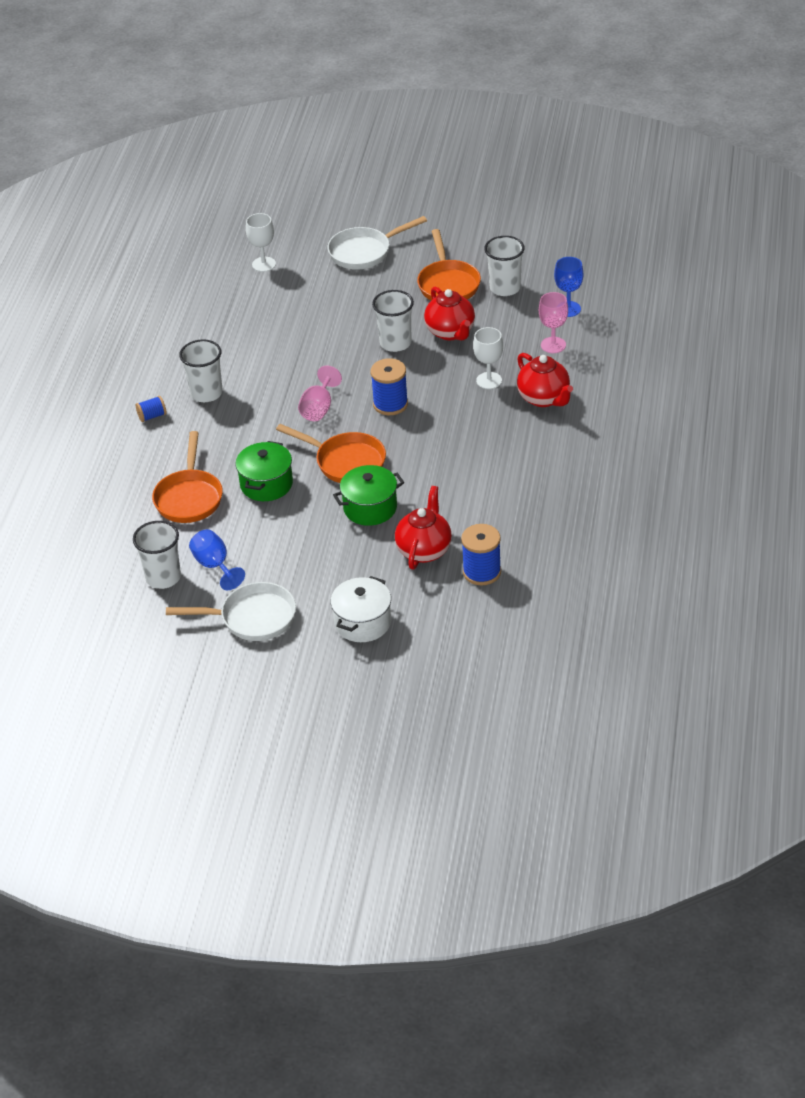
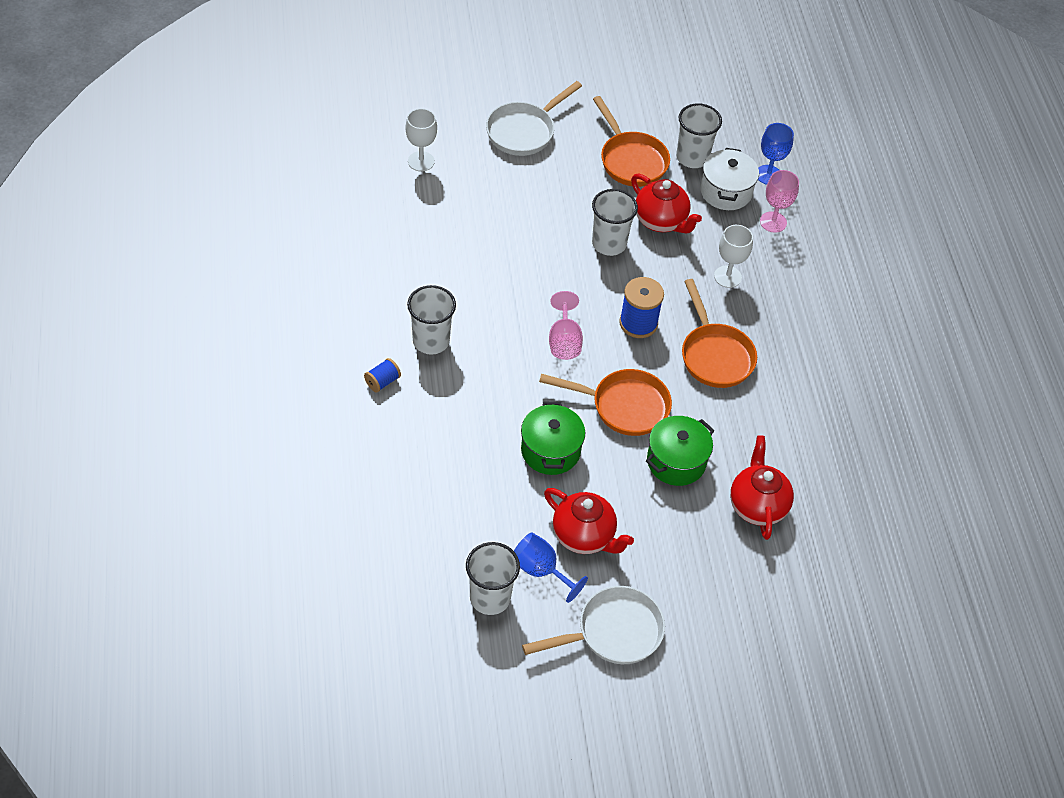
camera: 25 degrees left, 10 degrees up
(189, 497) = (472, 484): orange pan -> orange pan (715, 355)
(363, 622) = (734, 613): white pot -> white pot (726, 191)
(482, 572) = (828, 522): blue spool -> none
(544, 398) = (794, 290): red teapot -> red teapot (584, 536)

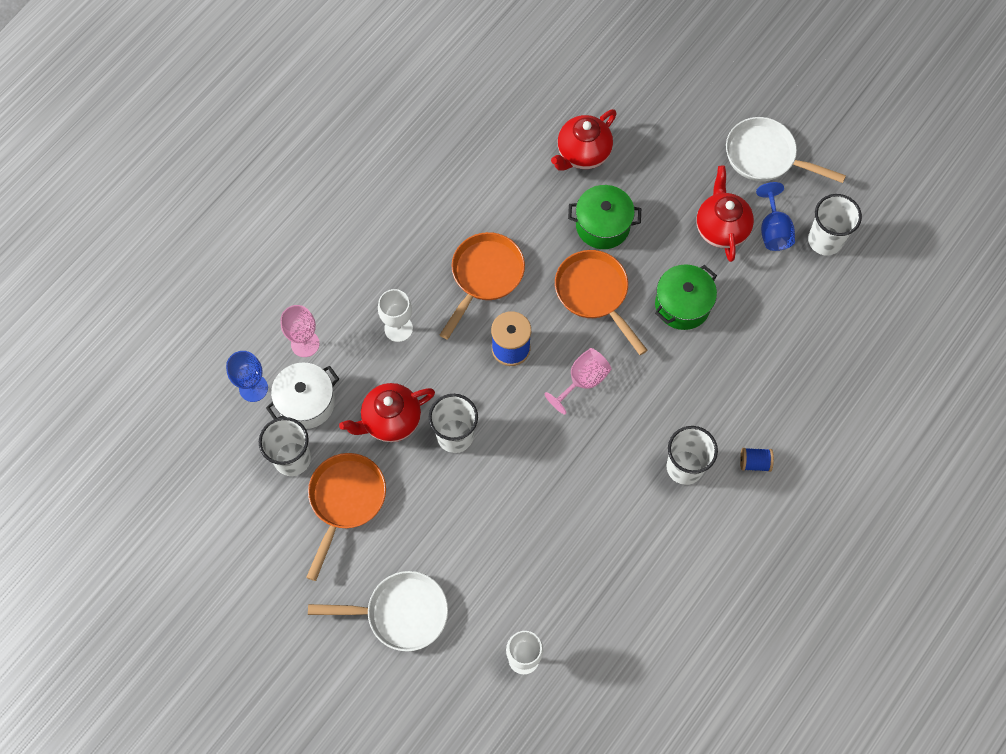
camera: 130 degrees left, 15 degrees up
(661, 221) = (390, 420): red teapot -> red teapot turned 120 degrees counterclockwise

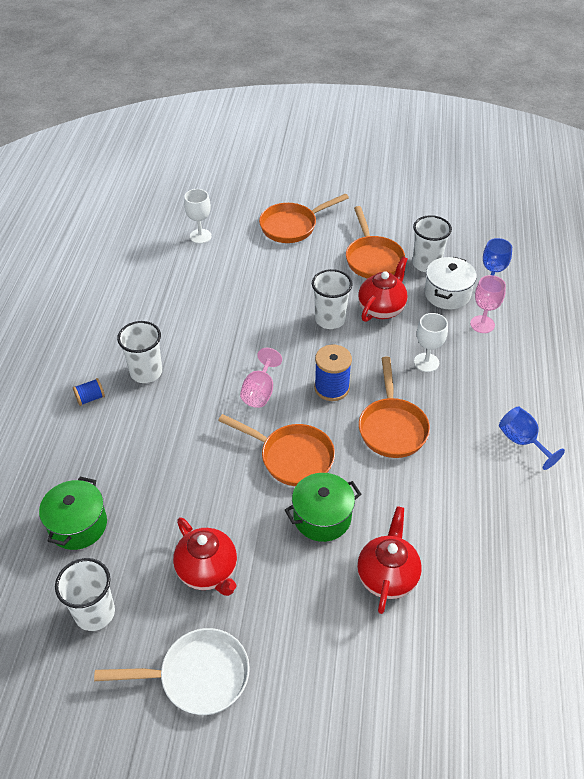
camera: 150 degrees right, 20 degrees down
(400, 613) = (292, 226): white pan -> orange pan
(682, 305) = (209, 484): green pot -> green pot (78, 525)
(773, 230) = (153, 596): blue goblet -> blue goblet (522, 441)

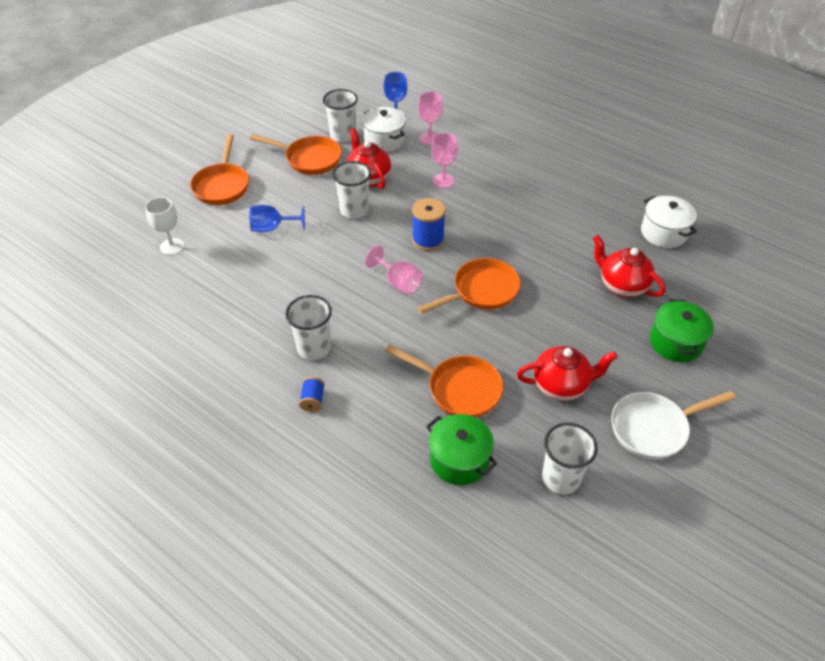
camera: 60 degrees left, 0 degrees up
(197, 676) = (654, 428): white pan -> white pan turned 135 degrees counterclockwise
(322, 517) = (550, 298): green pot -> green pot (675, 342)
(392, 427) = (492, 225): orange pan -> orange pan (459, 389)
(426, 362) = (443, 181): white goblet -> pink goblet
(509, 589) = (663, 233): none -> white pot
(522, 441) = (549, 171): blue goblet -> blue goblet (272, 228)

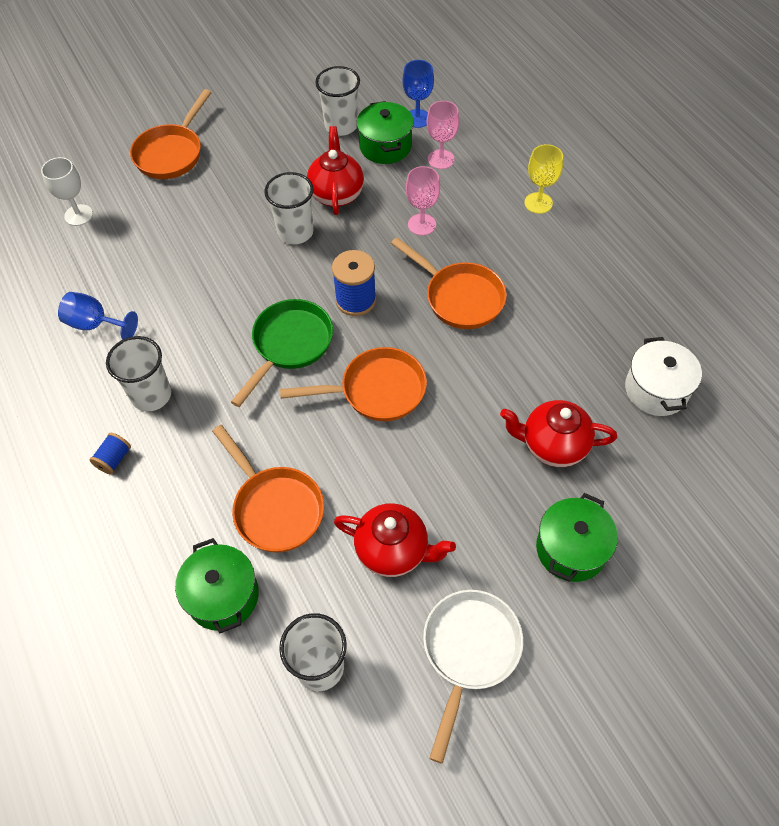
camera: 25 degrees right, 10 degrees up
(272, 228) = (193, 226): blue goblet -> blue goblet (95, 324)
(309, 159) = (285, 147): orange pan -> orange pan (459, 297)
(384, 140) = (385, 146): white pot -> green pot
(398, 283) = (289, 345): pink goblet -> green pan
(514, 147) = (538, 203): none -> yellow goblet
(622, 286) = (553, 445): red teapot -> red teapot turned 60 degrees counterclockwise
(654, 428) = (469, 651): white pan -> white pan turned 105 degrees clockwise

